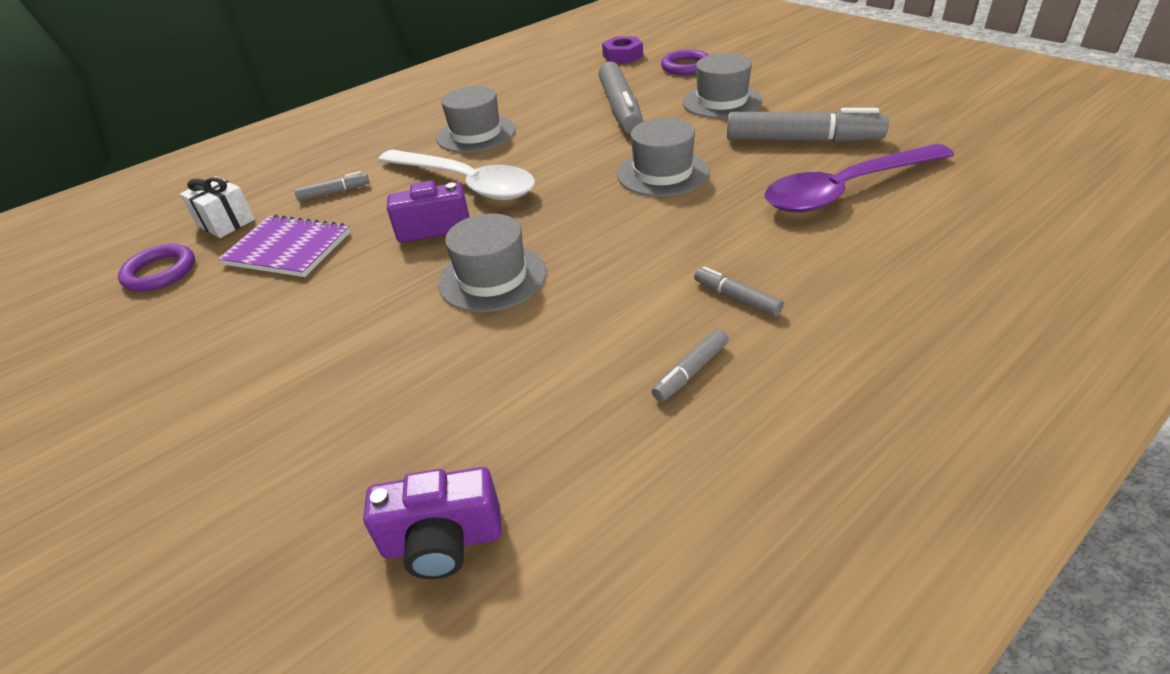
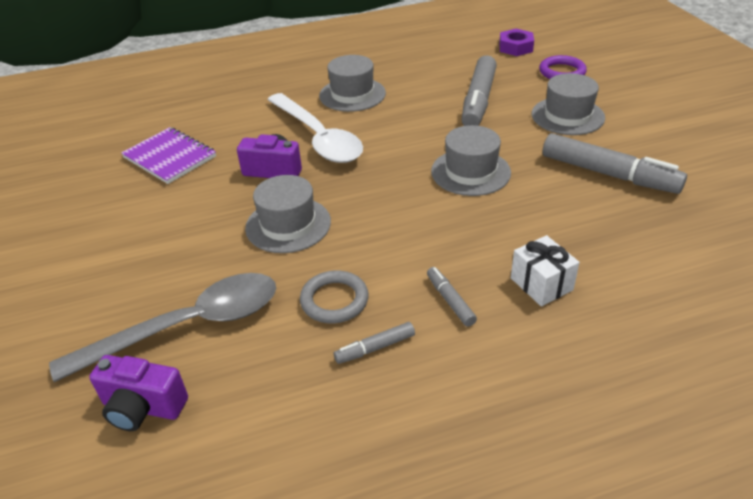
camera: 20 degrees right, 0 degrees up
(160, 272) = (84, 151): purple ring -> none
(226, 222) = (143, 123): white gift -> white gift (541, 284)
(334, 192) = (224, 119): grey marker -> none
(439, 425) = (187, 326): none -> grey spoon
(606, 338) = (334, 300): none -> grey ring
(846, 190) = (610, 233): purple spoon -> none

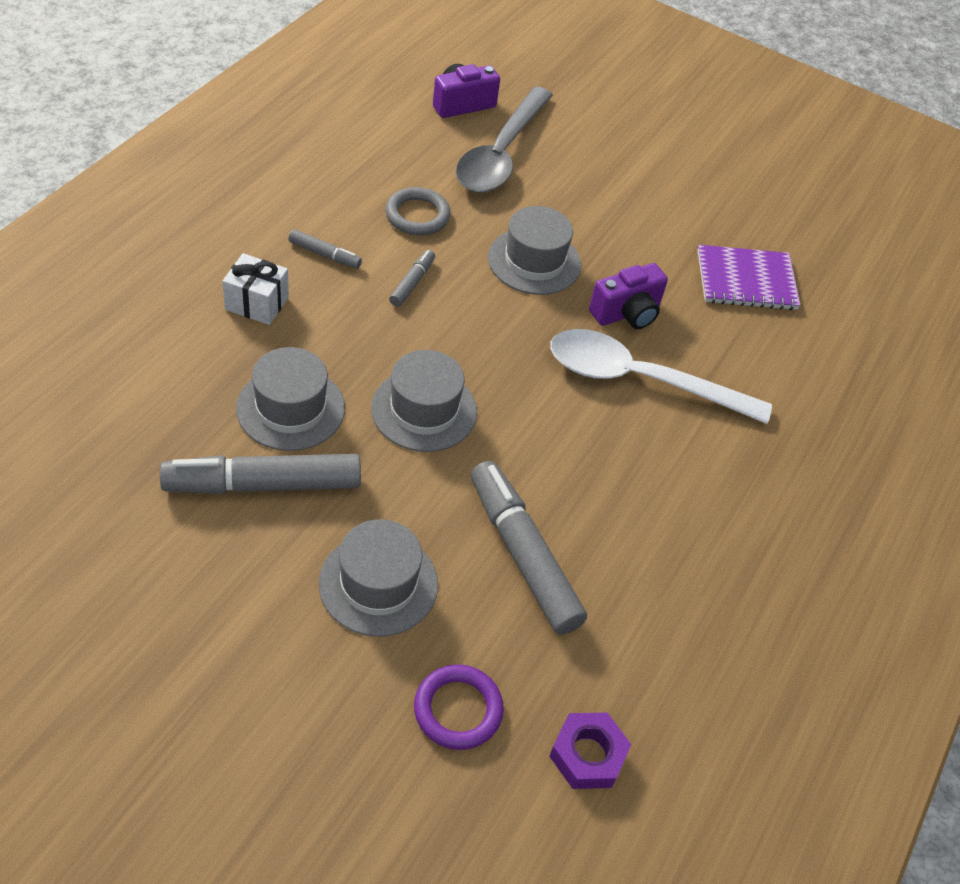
camera: 130 degrees right, 10 degrees up
(352, 94) = (694, 479): grey hat -> grey hat (290, 408)
(375, 348) = (350, 196): grey marker -> grey marker (412, 283)

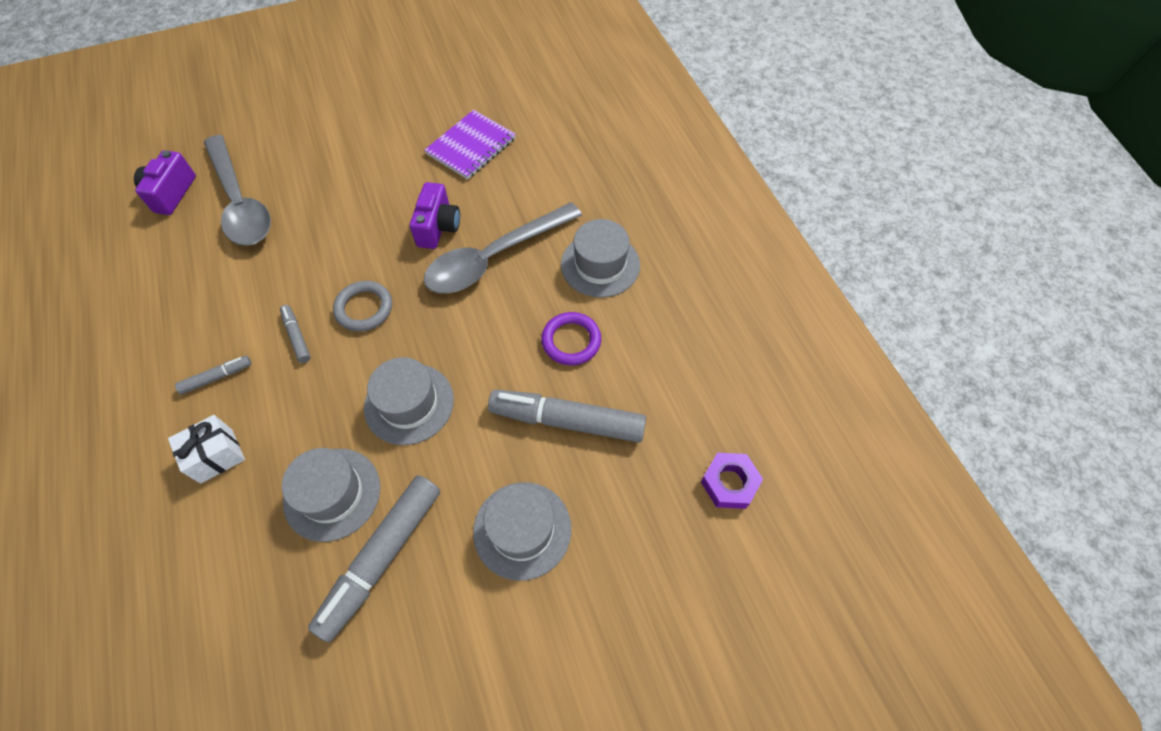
camera: 45 degrees left, 10 degrees up
(417, 215) = (241, 292): grey ring -> grey ring (364, 308)
(458, 710) = (649, 542): purple ring -> purple ring (571, 341)
(534, 261) = (349, 249): grey hat -> grey hat (600, 265)
(641, 380) = (494, 257): white spoon -> grey spoon

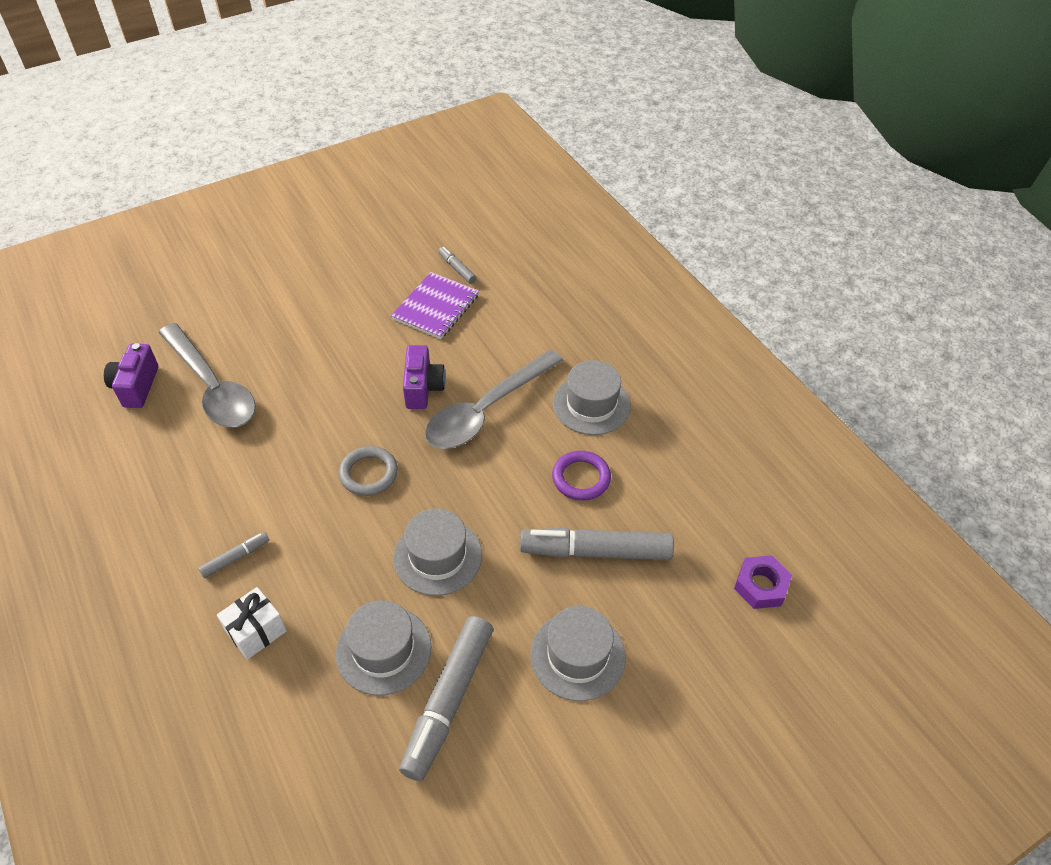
camera: 10 degrees left, 10 degrees down
(297, 336) = (307, 508): grey marker -> grey marker (457, 269)

